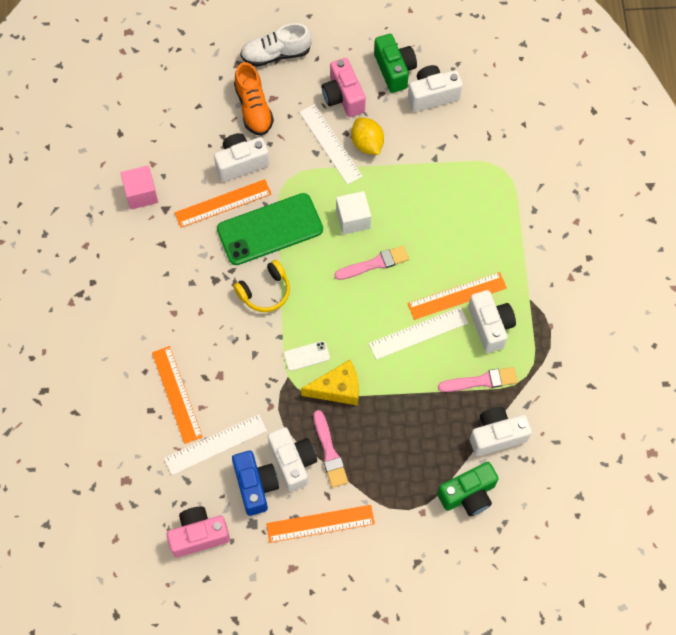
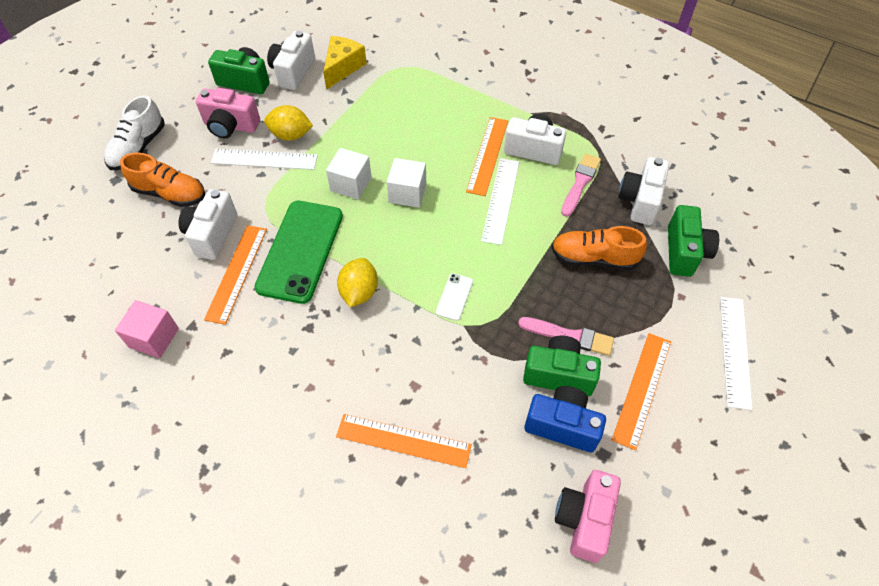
camera: 55 degrees left, 10 degrees down
(215, 444) = (489, 436): white ruler -> white ruler (735, 351)
(265, 291) = (359, 292): yellow headphones -> yellow lemon
(293, 462) = (558, 374): white camera -> green camera
(337, 389) = (508, 291): yellow cheese -> yellow cheese (343, 68)
(374, 263) = (407, 193): pink brush -> white cube
(412, 431) = (594, 258): none -> orange shoe

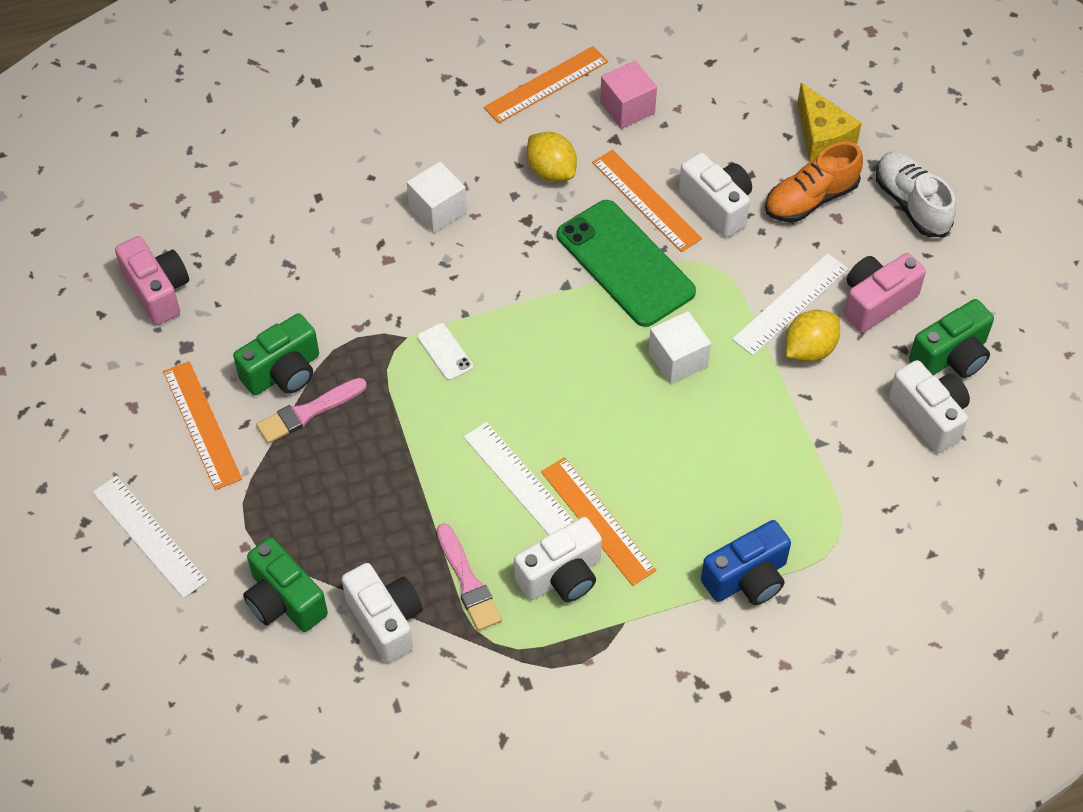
camera: 130 degrees right, 0 degrees up
(343, 68) = (892, 474): yellow cheese -> yellow cheese (822, 137)
(359, 292) = (527, 280): yellow lemon -> yellow lemon (551, 171)
(403, 440) = (348, 219): orange ruler -> orange ruler (546, 84)
(407, 193) = (615, 402): white cube -> white cube (437, 210)
(562, 425) = (239, 337): blue camera -> blue camera (747, 578)
(594, 258) = (364, 507): orange shoe -> none

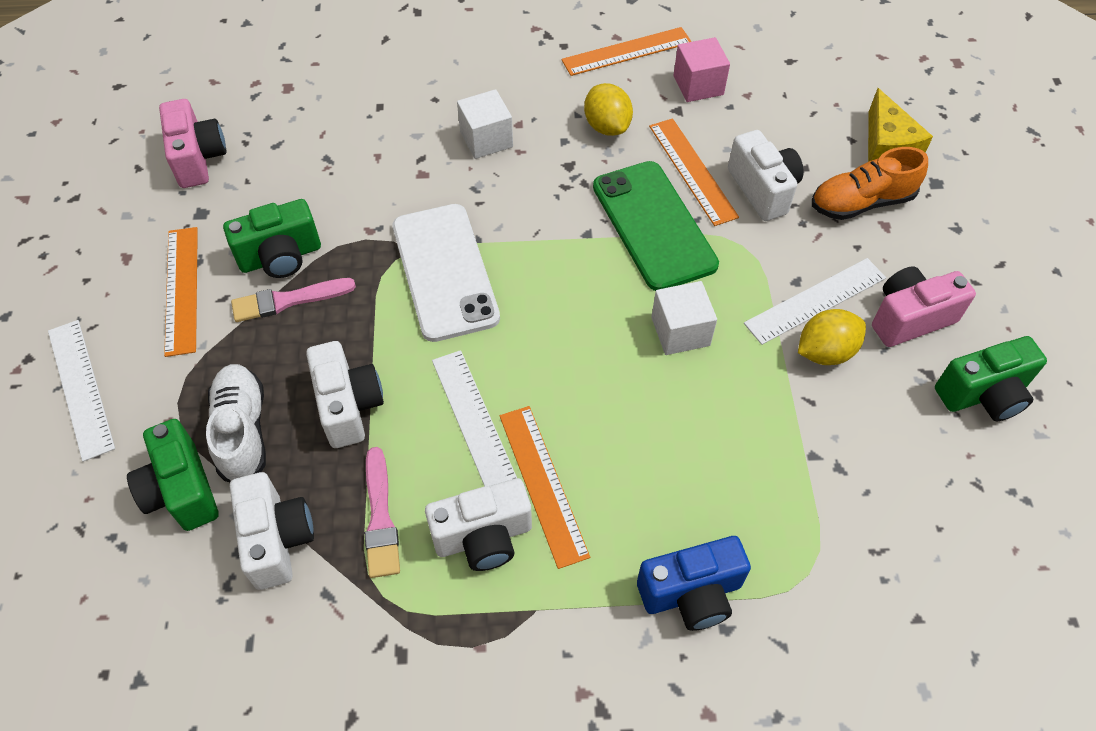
camera: 15 degrees right, 0 degrees up
(445, 352) = (444, 272): white phone -> white phone, size x2.36
(911, 204) = (968, 228): white shoe -> white shoe (242, 431)
(929, 416) = (945, 454): white camera -> white camera (348, 406)

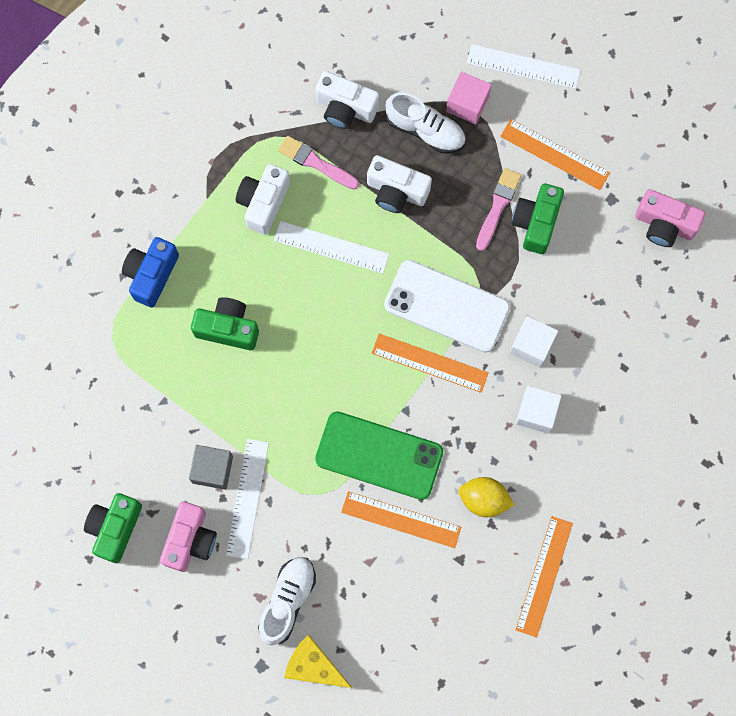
camera: 130 degrees right, 20 degrees up
(182, 490) = (413, 81): green camera -> green camera (228, 328)
(543, 484) = (267, 253): orange ruler -> orange ruler (430, 363)
(680, 331) = (293, 402): white cube -> white cube (531, 345)
(698, 85) = (471, 595): pink cube -> pink cube (467, 104)
(762, 190) = (349, 549): white camera -> none
(825, 352) = (212, 469): yellow lemon -> grey cube
(861, 202) = (287, 600): orange shoe -> white shoe

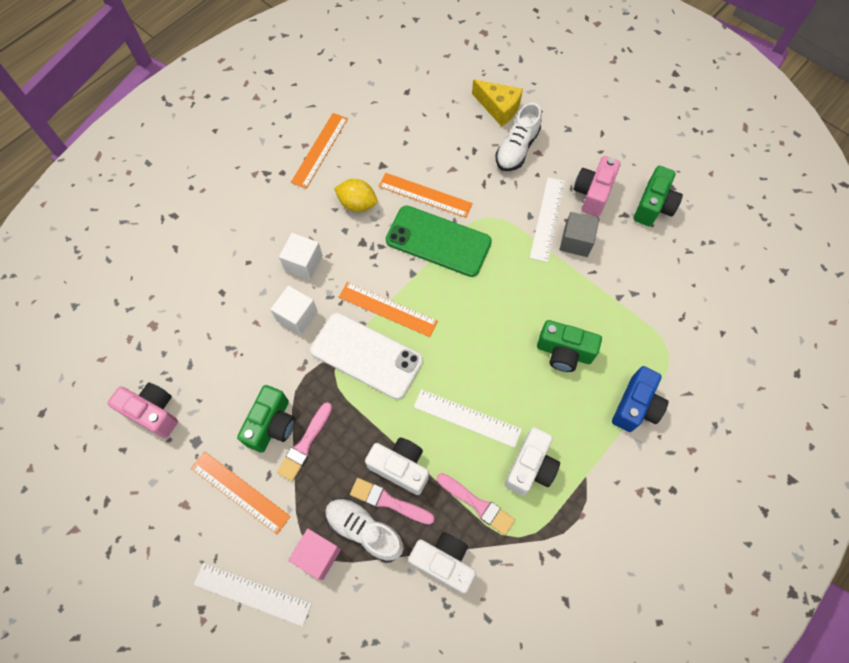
camera: 175 degrees left, 10 degrees down
(404, 158) = (388, 501): none -> pink brush

